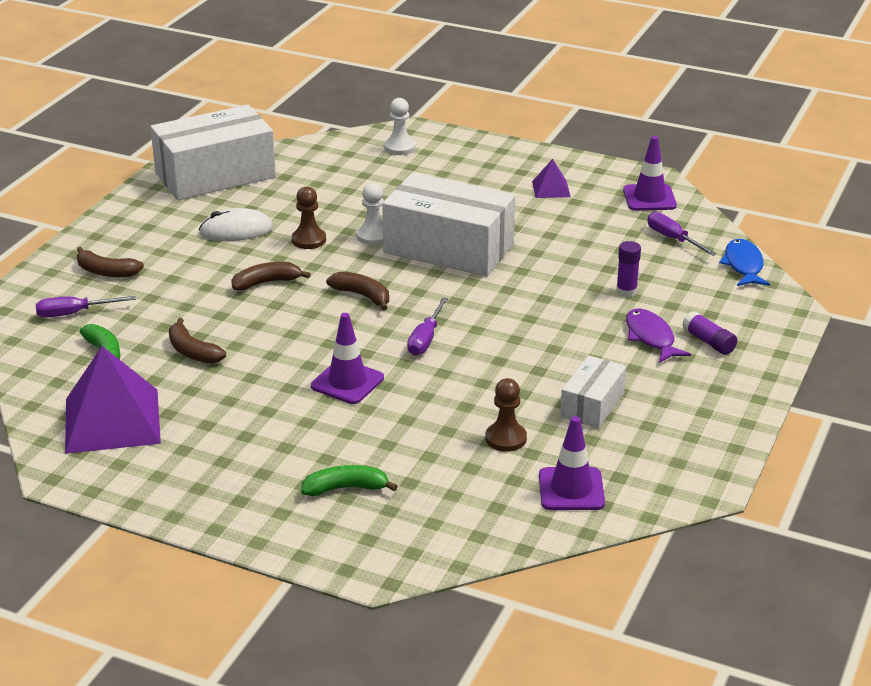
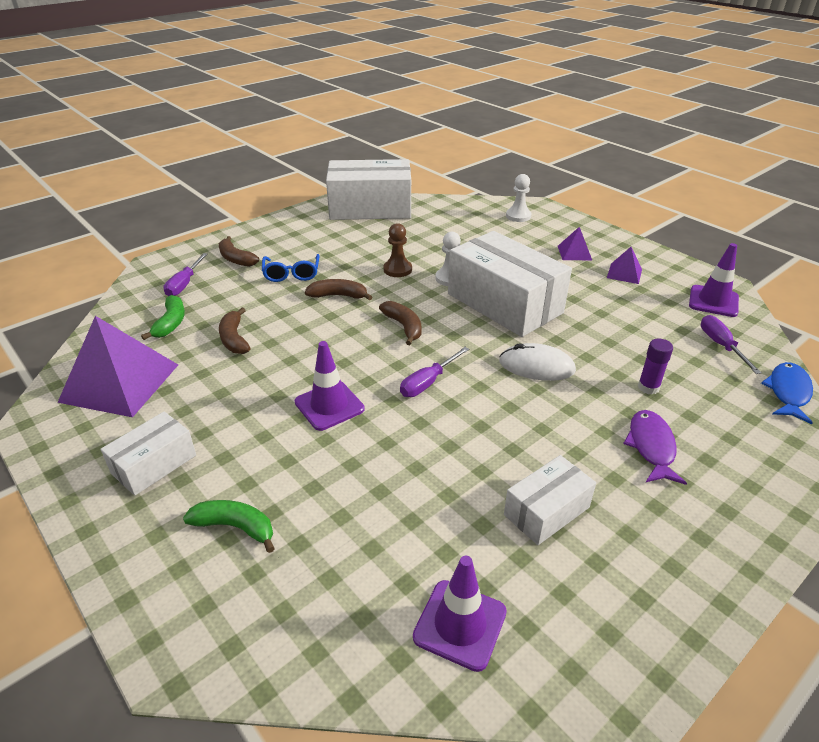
camera: 25 degrees right, 5 degrees up
(74, 313) = (184, 284): purple screwdriver -> purple screwdriver turned 90 degrees counterclockwise
(191, 273) = (291, 274): none -> blue glasses
(225, 470) = (154, 464): none -> white box
(236, 230) = (351, 250): white mouse -> white mouse (536, 366)
(488, 178) = (574, 253): none -> purple pyramid
(506, 438) = (430, 522): brown pawn -> none
(709, 342) = (715, 472): purple glue stick -> none

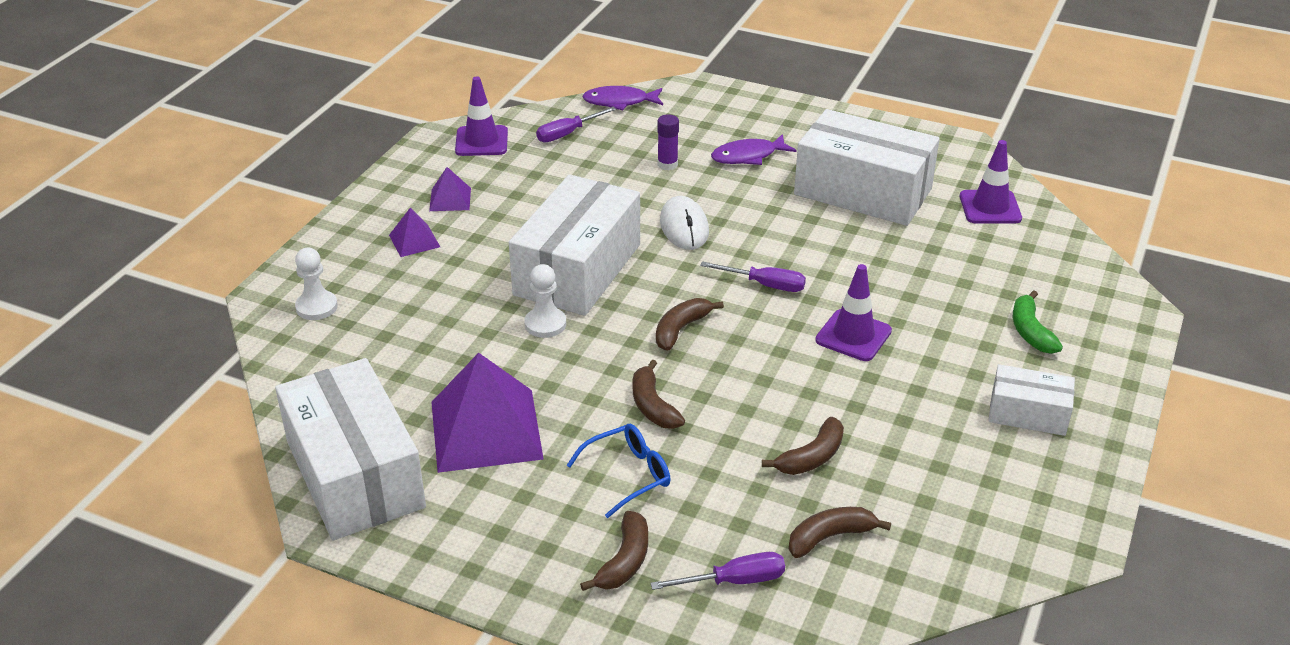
camera: 115 degrees left, 0 degrees up
(120, 383) = (964, 512): purple pyramid -> purple pyramid (486, 429)
(171, 323) = (830, 537): green banana -> brown banana
(397, 269) = (550, 376): brown pawn -> none
(546, 511) = (862, 192): white box -> white box, size x1.95
(788, 392) = (619, 102): blue fish -> purple fish

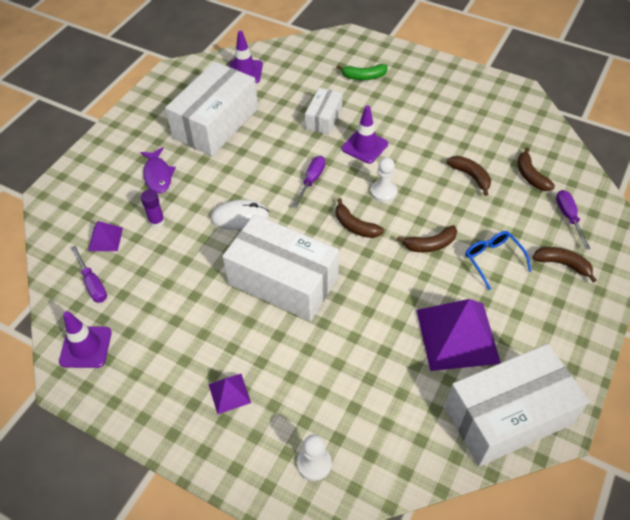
camera: 85 degrees left, 15 degrees up
(450, 199) = (172, 368): purple pyramid -> purple pyramid (105, 239)
(545, 324) = (345, 301): white pawn -> white pawn (383, 192)
(619, 102) = (54, 247): purple fish -> none
(1028, 413) = (431, 89): white box -> white box (323, 118)

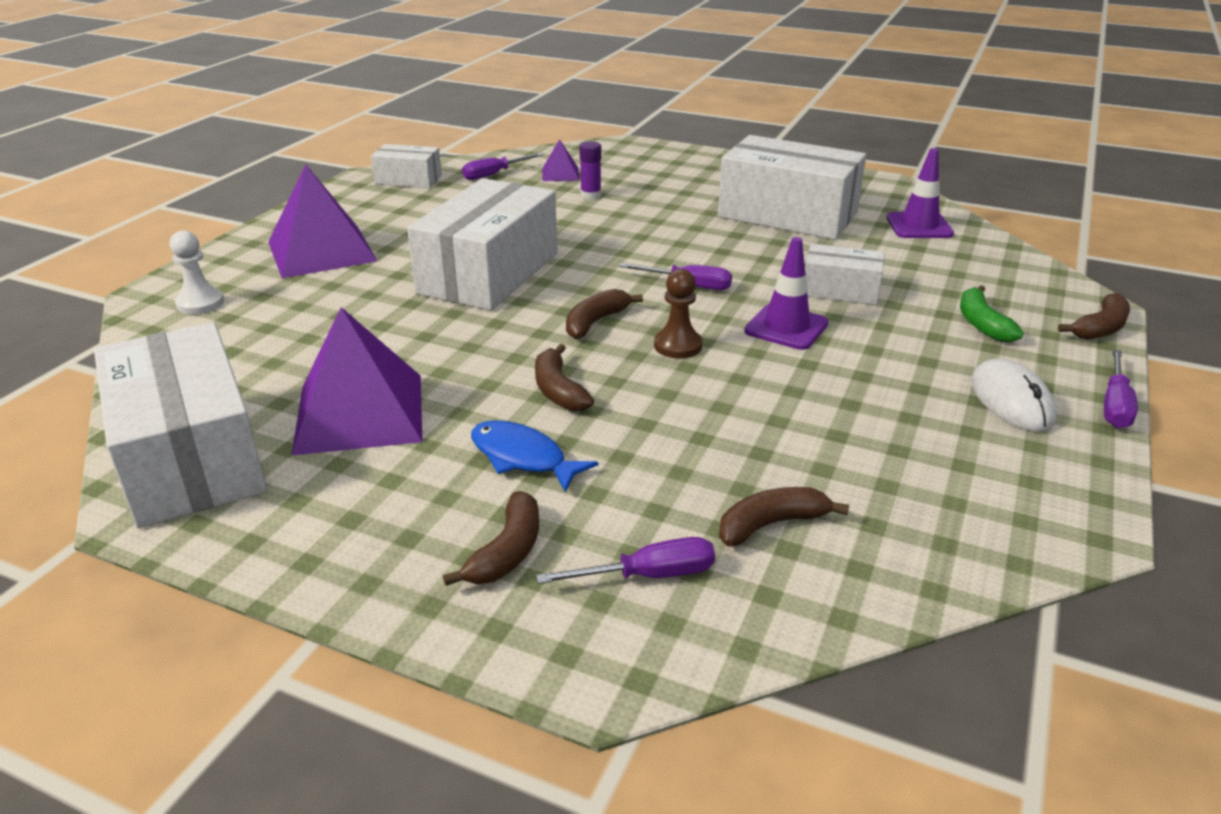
camera: 85 degrees right, 20 degrees down
(86, 347) = (408, 180): purple traffic cone -> white box
(158, 175) = (671, 190): purple fish -> none
(229, 393) = (321, 251): purple pyramid -> purple pyramid, size x2.12
(240, 217) = (604, 240): white mouse -> white mouse (1011, 400)
(383, 192) = (678, 346): white pawn -> brown pawn
(435, 57) = (1115, 405): none -> purple screwdriver
(470, 176) = (744, 440): brown banana -> brown banana (1100, 328)
(492, 259) = (523, 458): blue glasses -> blue fish

